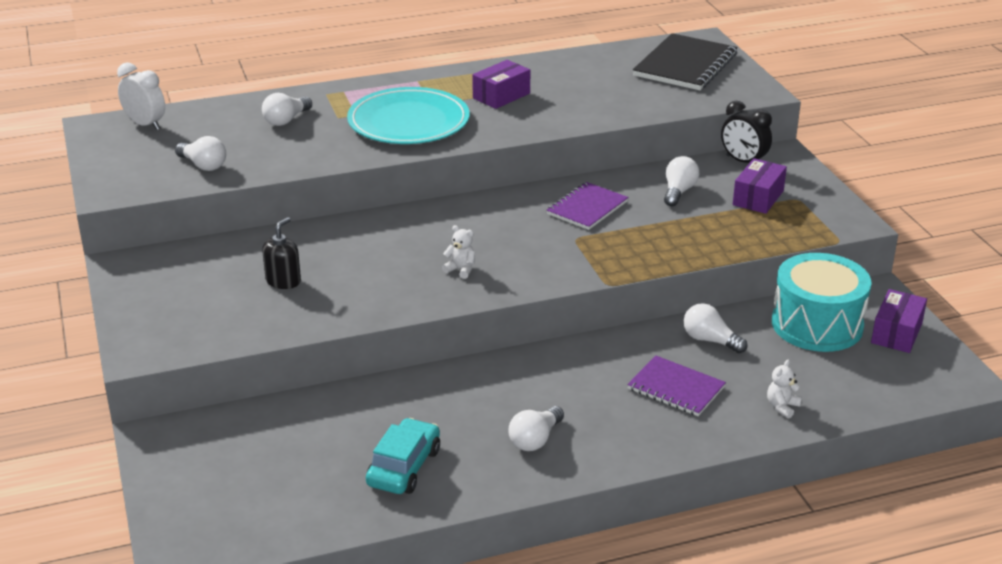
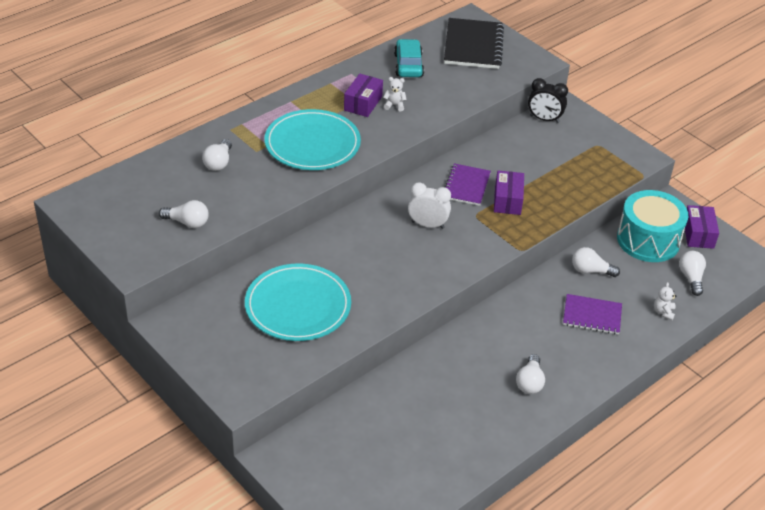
camera: 25 degrees left, 10 degrees up
(145, 124) = (109, 192): white clock -> white clock (427, 225)
(283, 281) = (298, 306): black soap dispenser -> turquoise plate
(404, 467) = (460, 429): turquoise car -> turquoise car (408, 65)
(461, 270) = (416, 263): white teddy bear -> white teddy bear (394, 105)
(678, 192) = (518, 156): white light bulb -> white light bulb (691, 278)
(758, 198) = (572, 150): purple box -> purple box (507, 200)

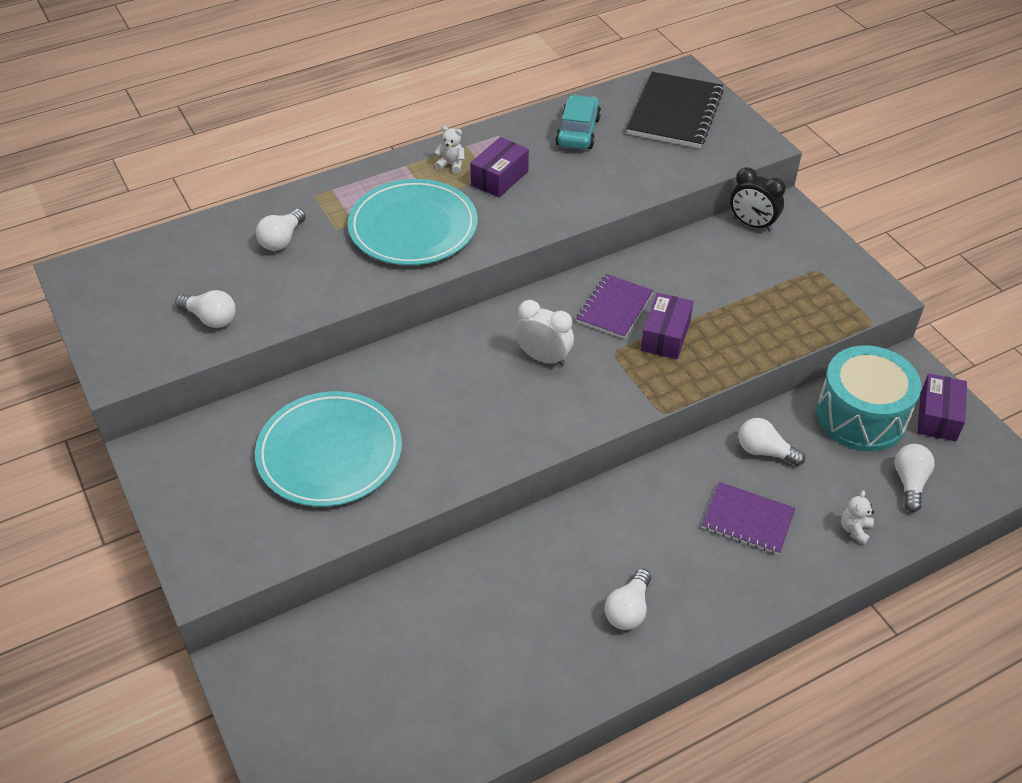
camera: 15 degrees right, 5 degrees up
(394, 105) = (540, 185): white teddy bear -> white teddy bear (451, 165)

